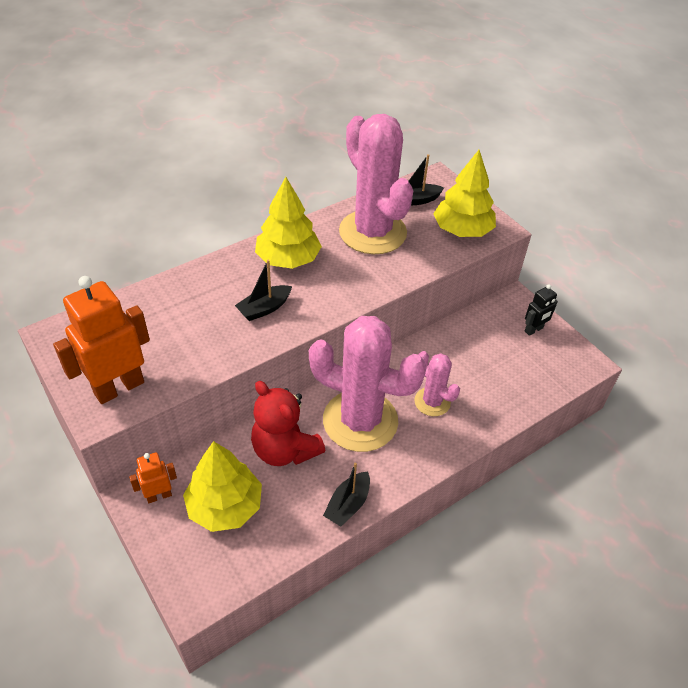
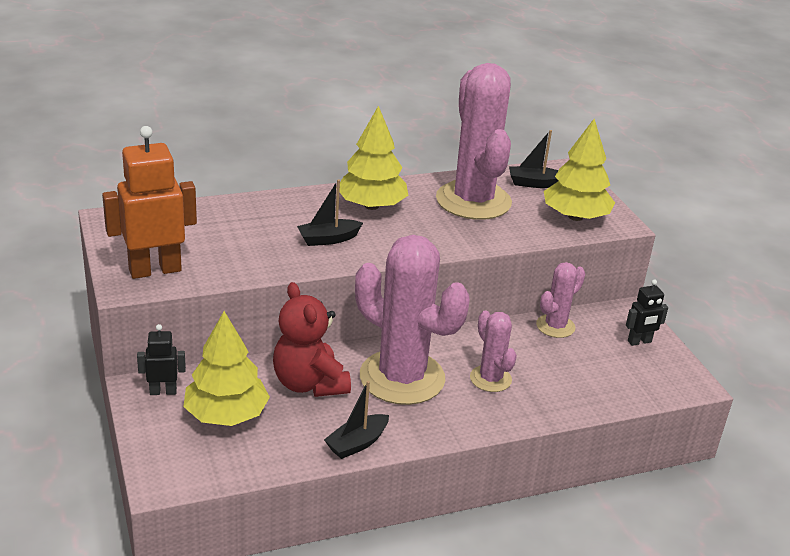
camera: 15 degrees right, 15 degrees down
(159, 495) = (163, 391): orange robot -> black robot
(464, 331) = (555, 326): none -> pink cactus

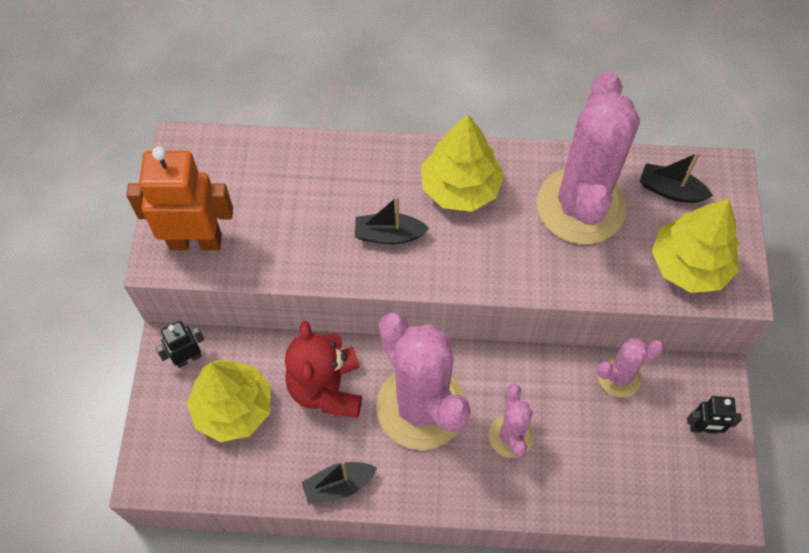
camera: 25 degrees right, 30 degrees up
(163, 391) = (188, 358): black robot -> black robot turned 45 degrees counterclockwise

